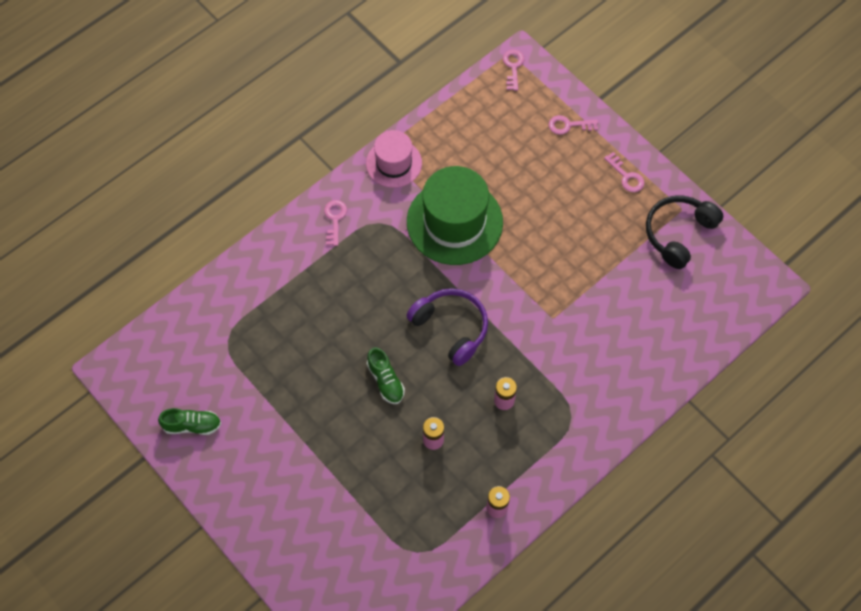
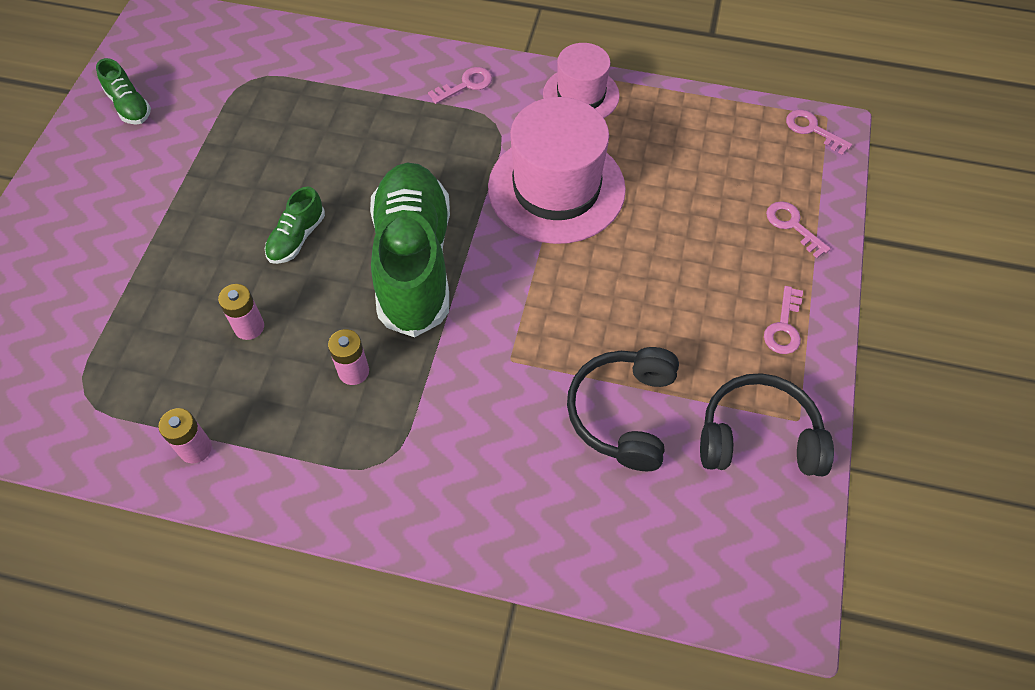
camera: 55 degrees right, 5 degrees down
(451, 328) = (413, 262): purple headphones -> green shoe
(454, 222) = (556, 188): green hat -> pink hat
(513, 67) = (812, 130): pink key -> pink key turned 105 degrees counterclockwise
(622, 285) = (622, 413): none -> black headphones

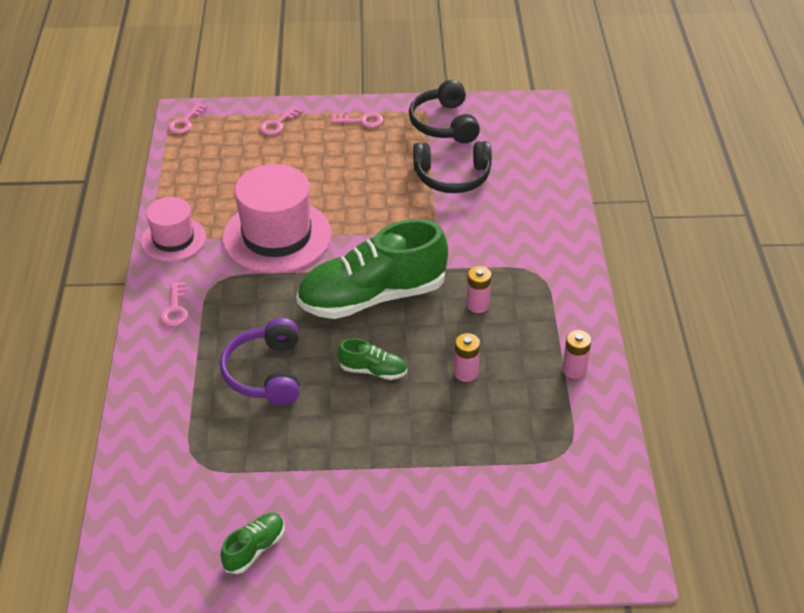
camera: 105 degrees left, 15 degrees down
(338, 145) = (265, 373): none -> purple headphones
(466, 85) = (175, 309): pink key -> pink key turned 135 degrees counterclockwise

